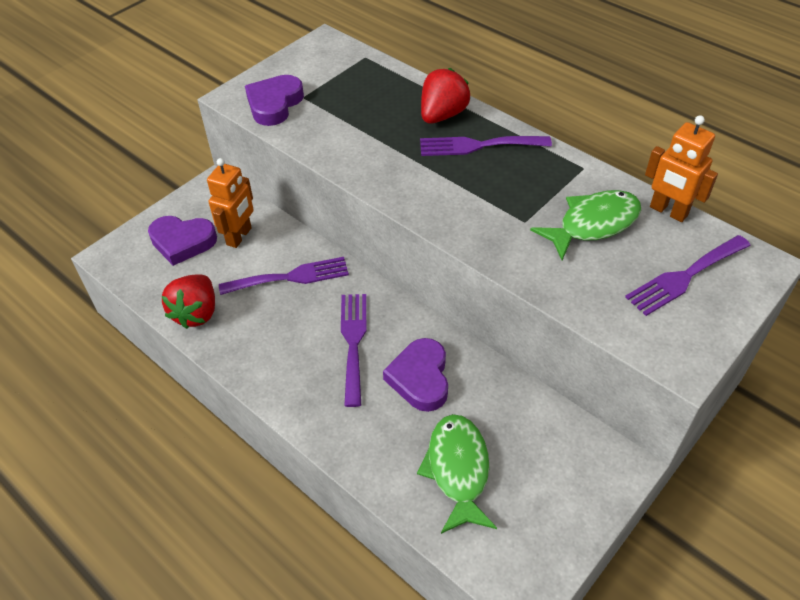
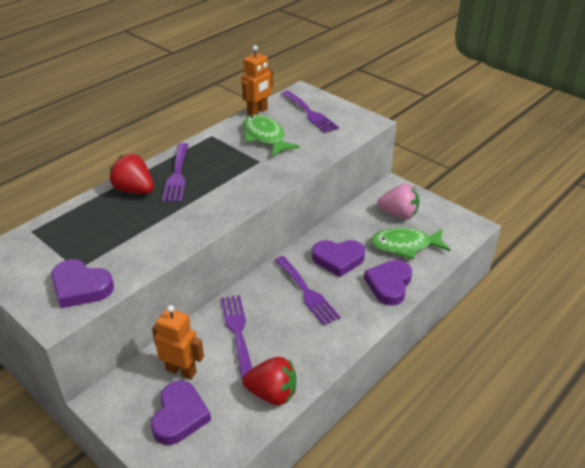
camera: 90 degrees left, 10 degrees down
(353, 342) = (307, 292): purple fork -> purple fork turned 120 degrees counterclockwise
(367, 440) = (389, 285): none -> purple heart
(540, 467) = (398, 214): none -> pink strawberry

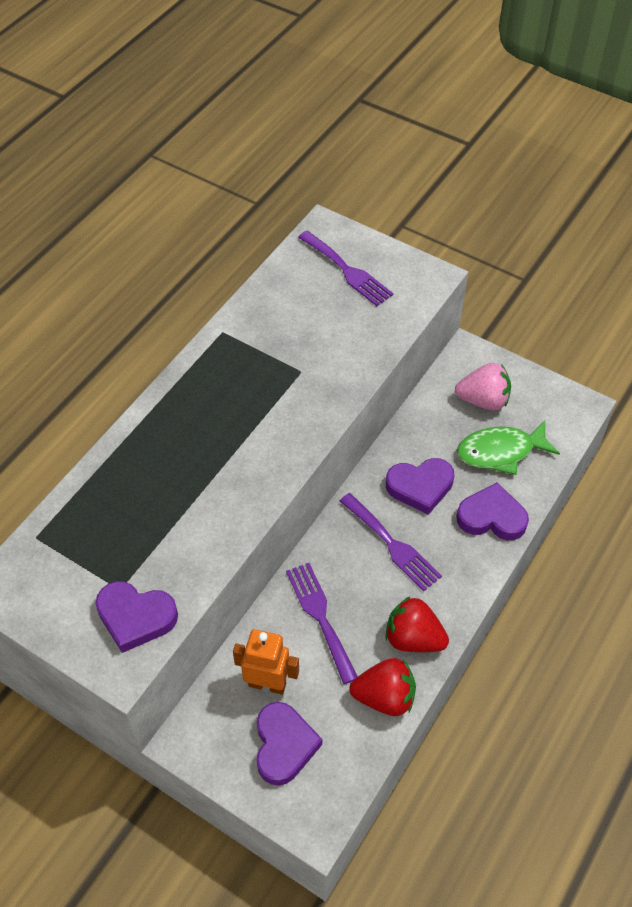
camera: 10 degrees left, 15 degrees up
(134, 190) = (149, 447): red strawberry -> red strawberry (413, 638)
(177, 175) = (197, 412): purple fork -> none
(257, 112) = (273, 277): orange robot -> none
(265, 137) = (297, 325): green fish -> none
(389, 285) = (491, 517): purple heart -> purple heart turned 90 degrees clockwise

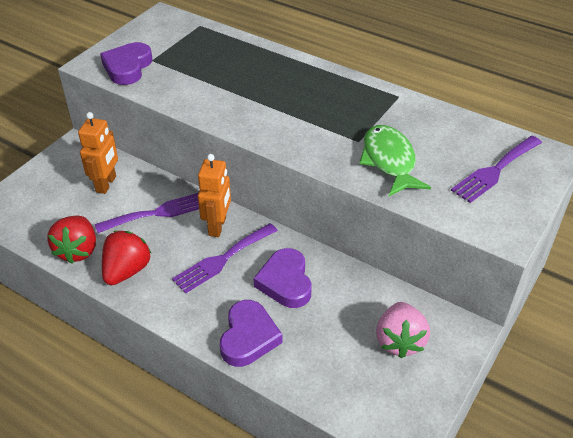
camera: 90 degrees right, 10 degrees down
(284, 745) = (55, 193): purple heart -> none
(342, 552) = (218, 226): none -> orange robot
(500, 452) = (330, 351): green fish -> green fish (389, 161)

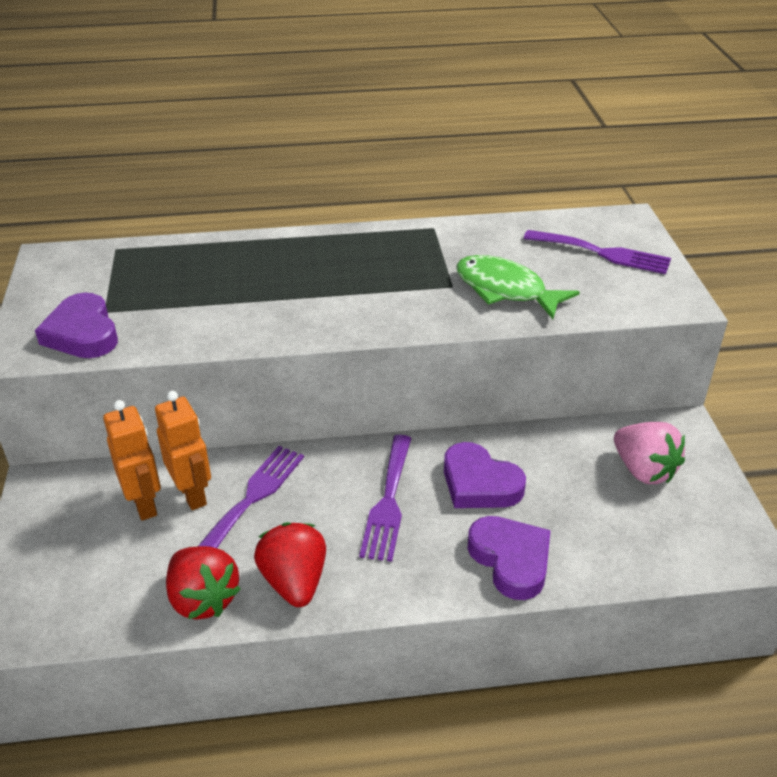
camera: 40 degrees left, 5 degrees down
(218, 226) = (340, 472): orange robot -> orange robot (192, 494)
(495, 171) = (603, 253): purple fork -> purple fork turned 75 degrees counterclockwise

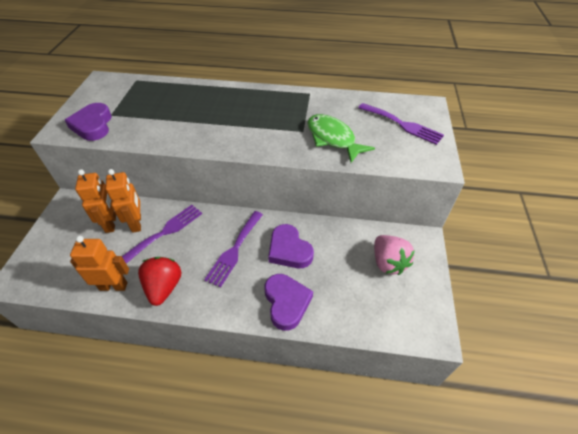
camera: 15 degrees right, 10 degrees up
(203, 599) = (113, 286): red strawberry -> orange robot

